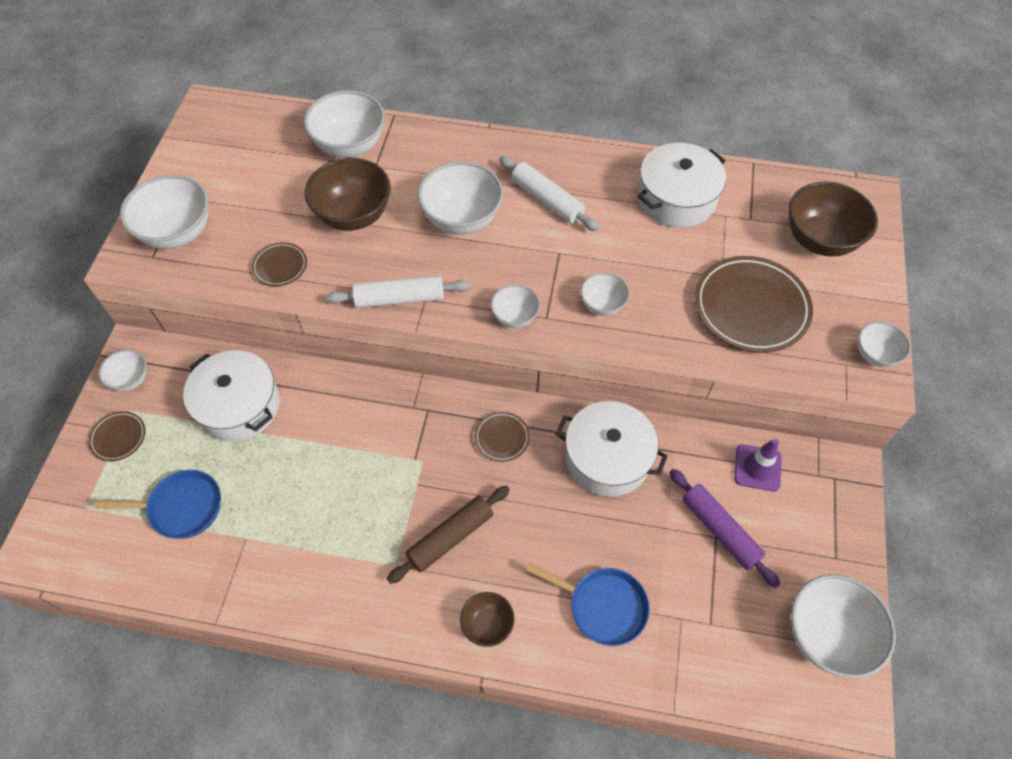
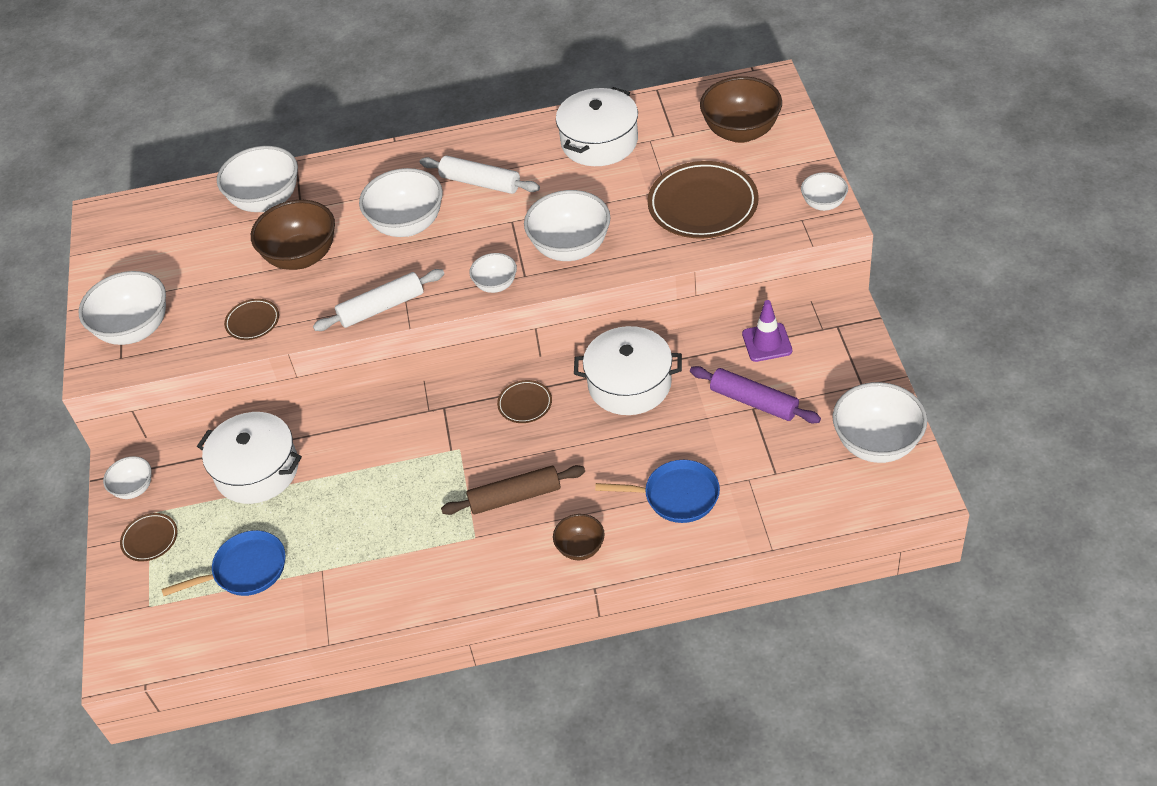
camera: 15 degrees left, 10 degrees down
(450, 537) = (515, 497): brown rolling pin -> brown rolling pin turned 45 degrees clockwise
(602, 305) = (570, 248): white bowl -> white bowl, size x1.83

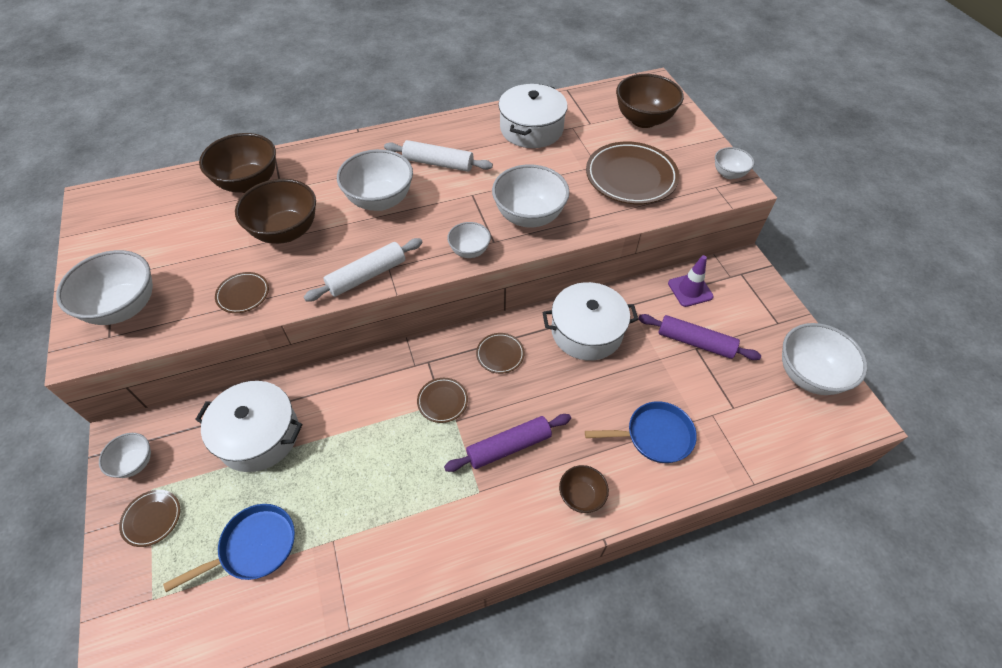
camera: 15 degrees left, 5 degrees up
(266, 201) = (249, 183): white bowl -> brown bowl
(452, 448) = (442, 401): none -> brown plate
(515, 497) = (509, 446): brown rolling pin -> purple rolling pin

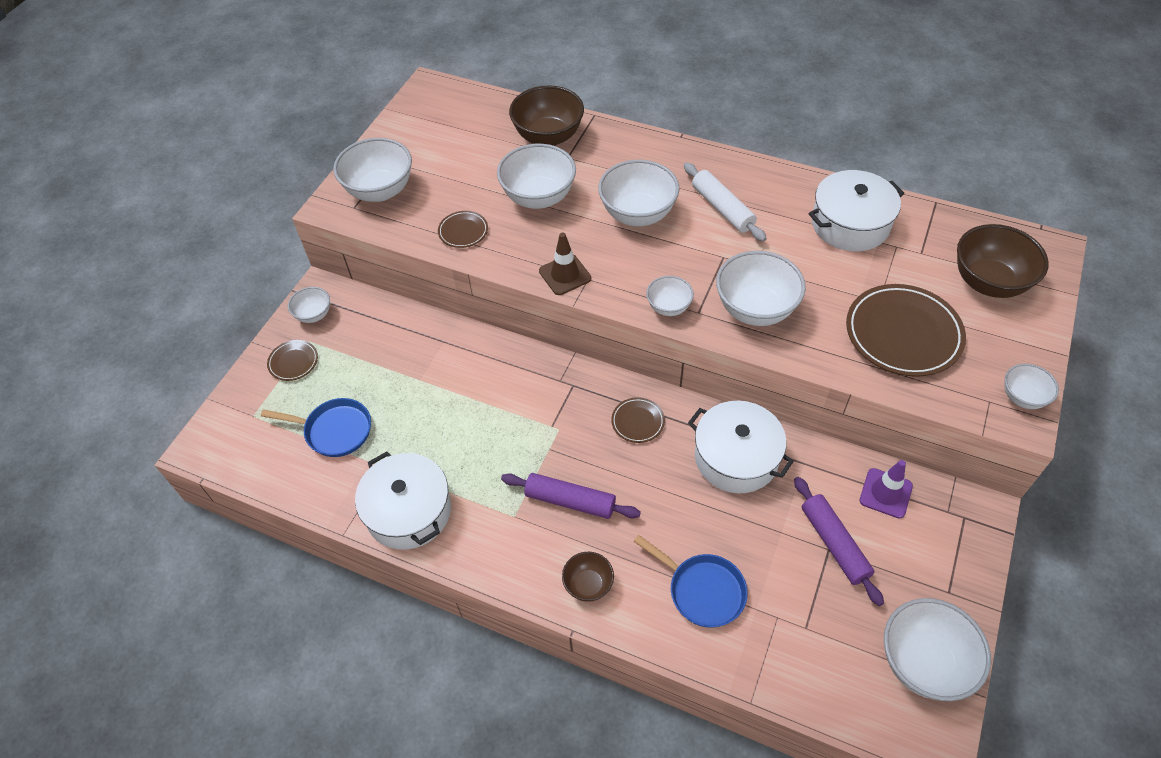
camera: 45 degrees right, 0 degrees up
(258, 435) = (403, 353): white pot -> white pot (408, 511)
(286, 231) = (538, 197): brown bowl -> white bowl
(367, 276) = (565, 275): white rolling pin -> brown traffic cone
(442, 401) = (554, 425): brown plate -> none

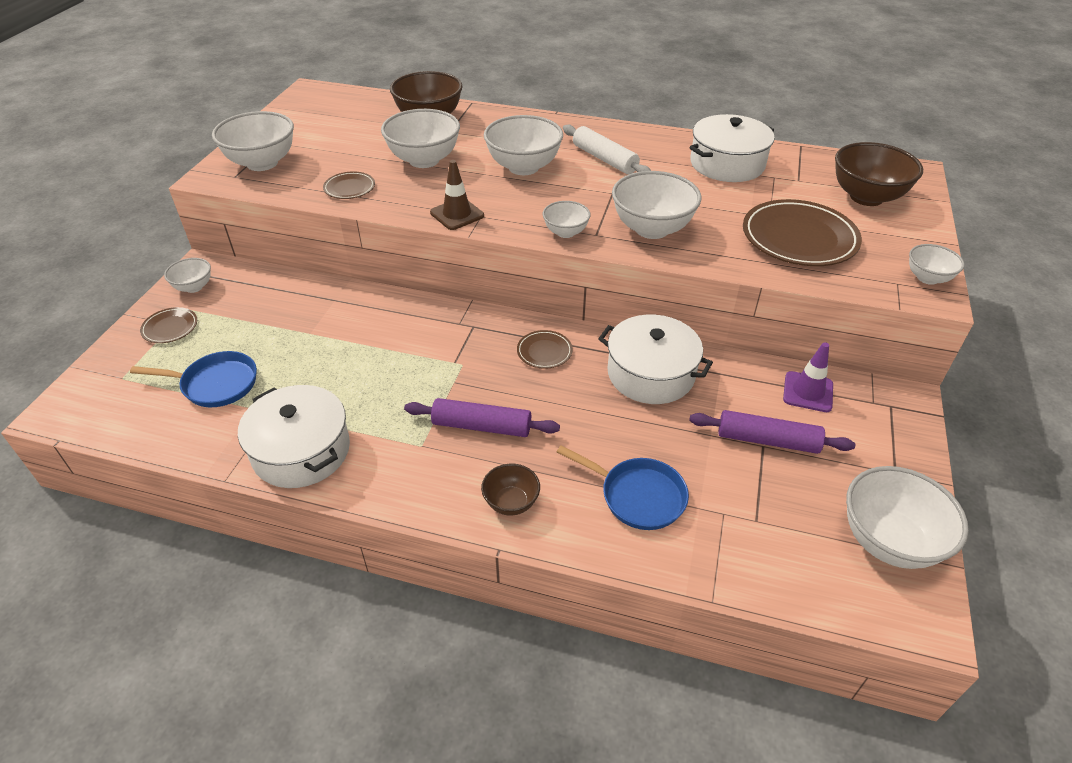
camera: 10 degrees left, 10 degrees down
(834, 544) = (767, 440): purple rolling pin -> purple rolling pin turned 45 degrees counterclockwise

